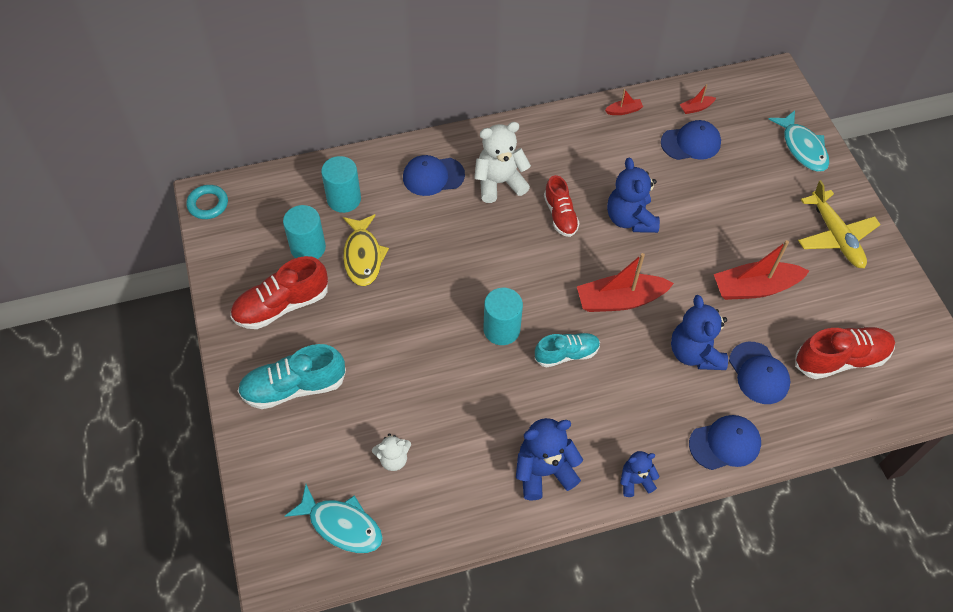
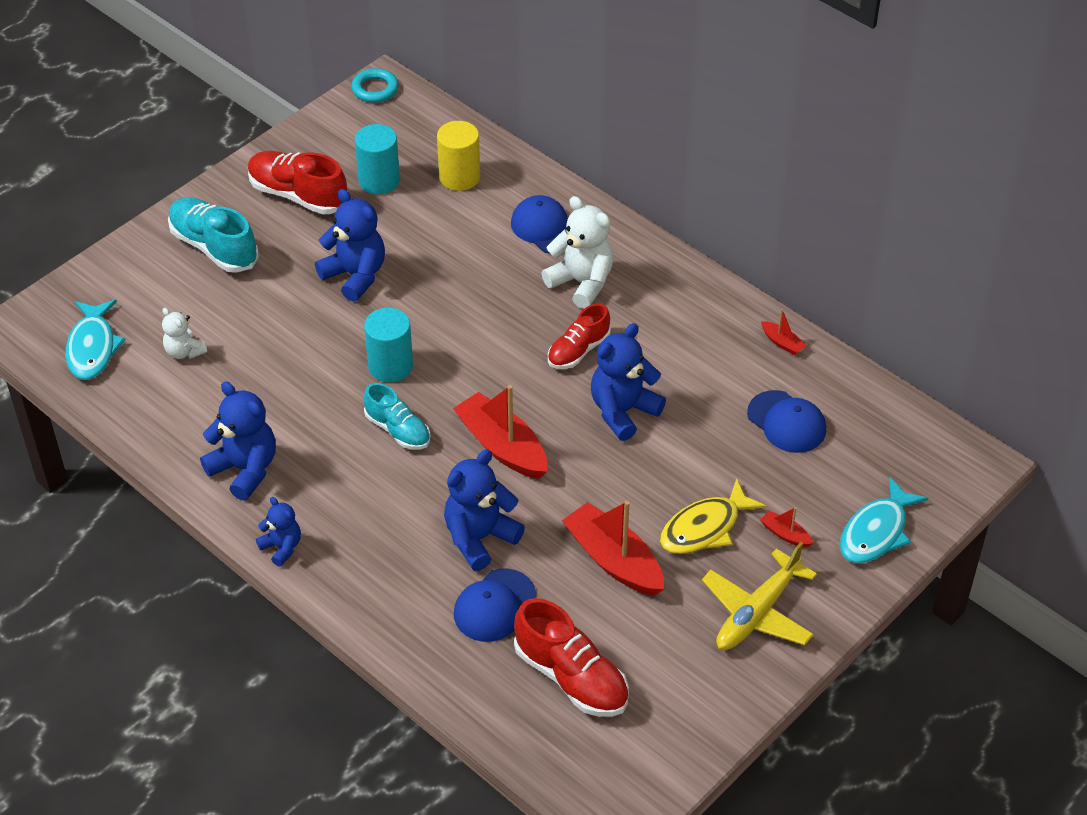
camera: 60 degrees right, 10 degrees down
(344, 199) = (459, 177): turquoise cylinder -> yellow cylinder
(363, 256) = (400, 223): yellow fish -> yellow fish (705, 528)
(395, 308) = (355, 275): none -> blue teddy bear
(696, 108) = (848, 406): red boat -> red boat (785, 534)
(725, 444) = (379, 607): blue cap -> none

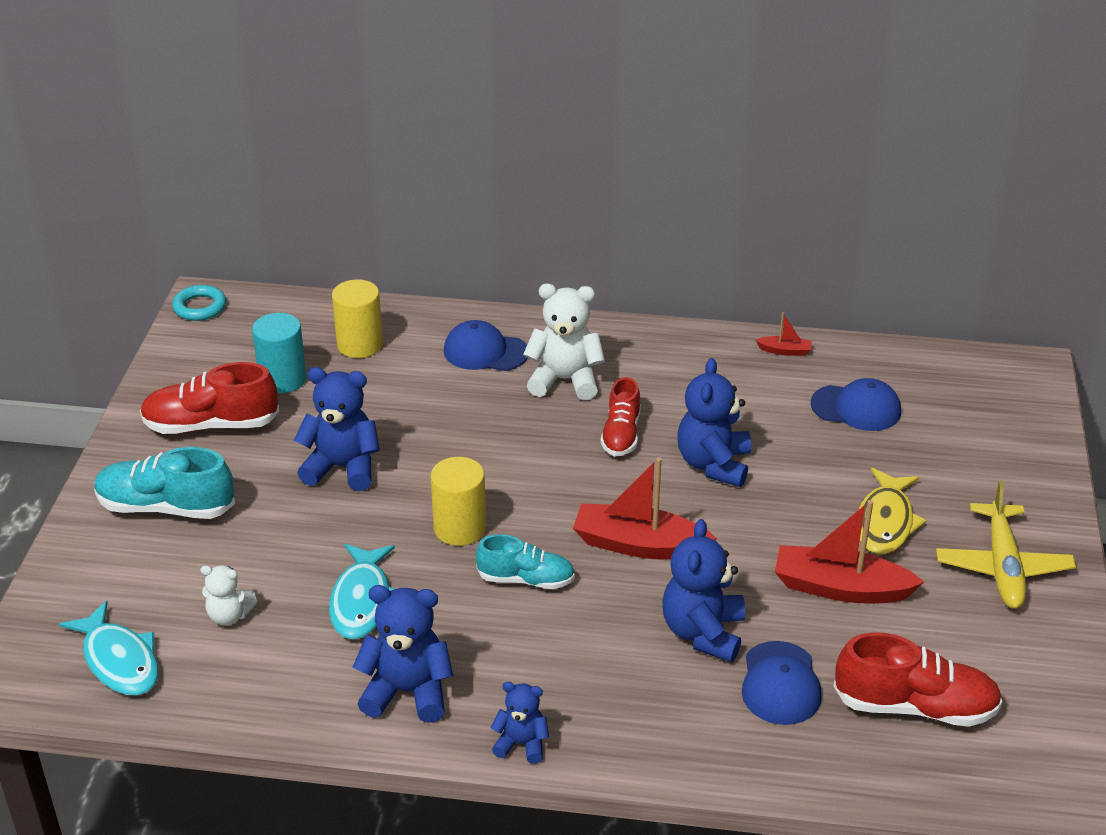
camera: 35 degrees left, 10 degrees down
(390, 366) = (460, 528): turquoise cylinder -> yellow cylinder
(785, 534) = (953, 493): red boat -> none
(876, 532) = (1019, 456): turquoise fish -> turquoise fish (362, 601)

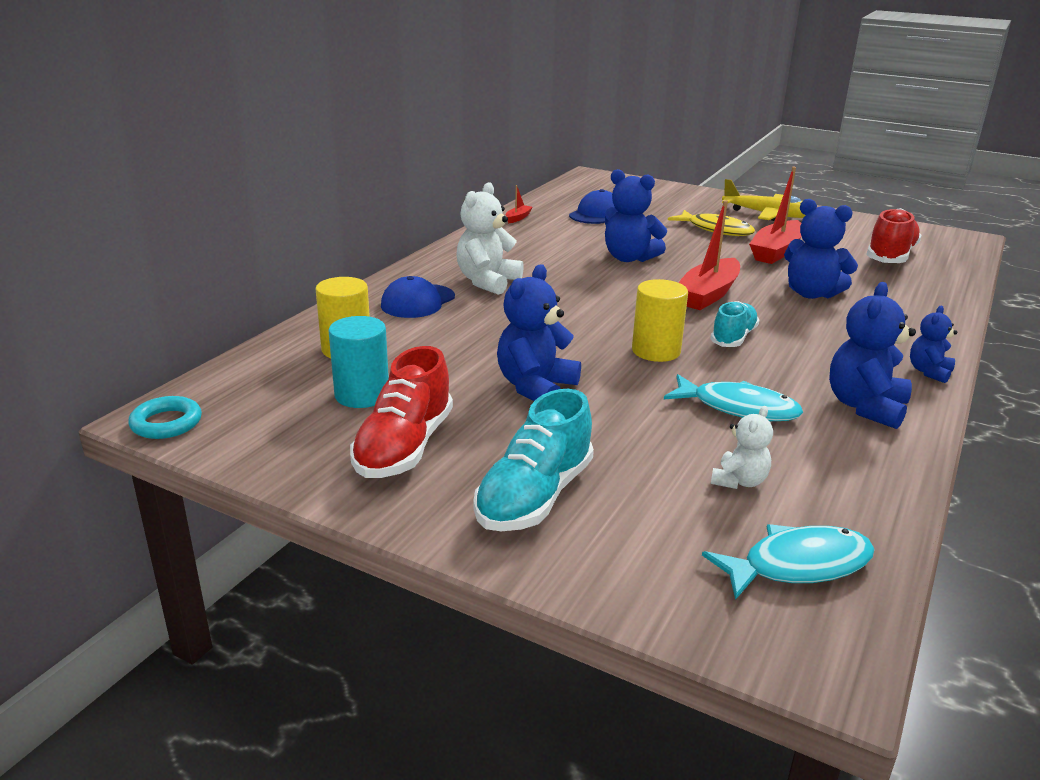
camera: 70 degrees left, 10 degrees down
(621, 435) = (573, 277): red shoe -> none
(780, 684) = (866, 283): blue cap -> none

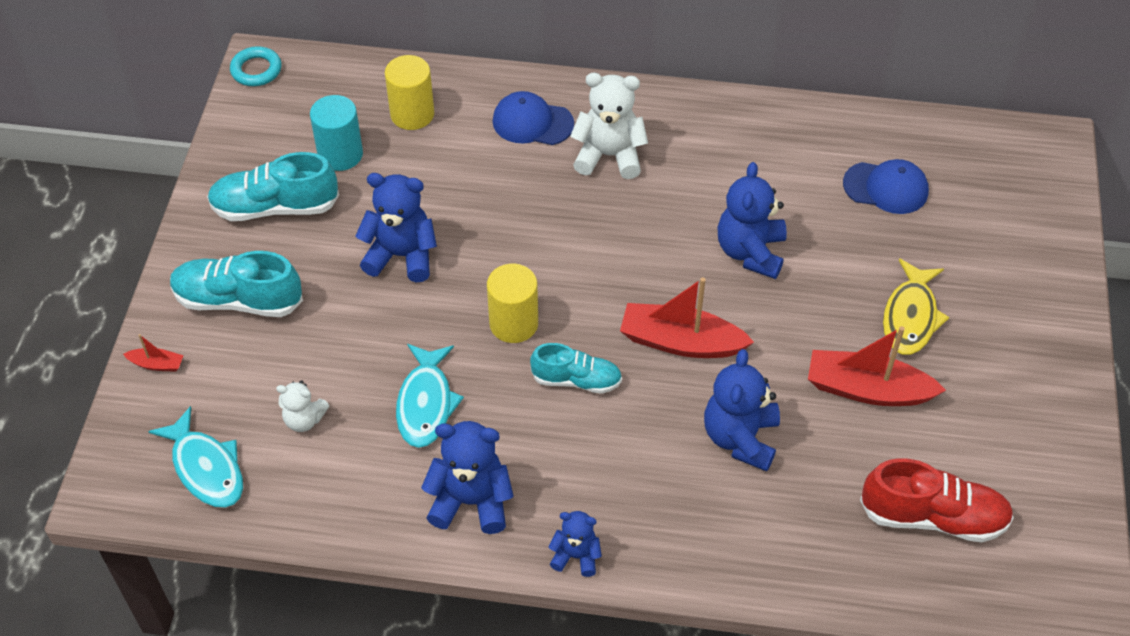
camera: 70 degrees right, 25 degrees up
(404, 447) = (275, 207): red shoe -> turquoise shoe
(518, 218) = (819, 121): red boat -> red boat (157, 364)
(768, 215) = (1018, 365): yellow plane -> none

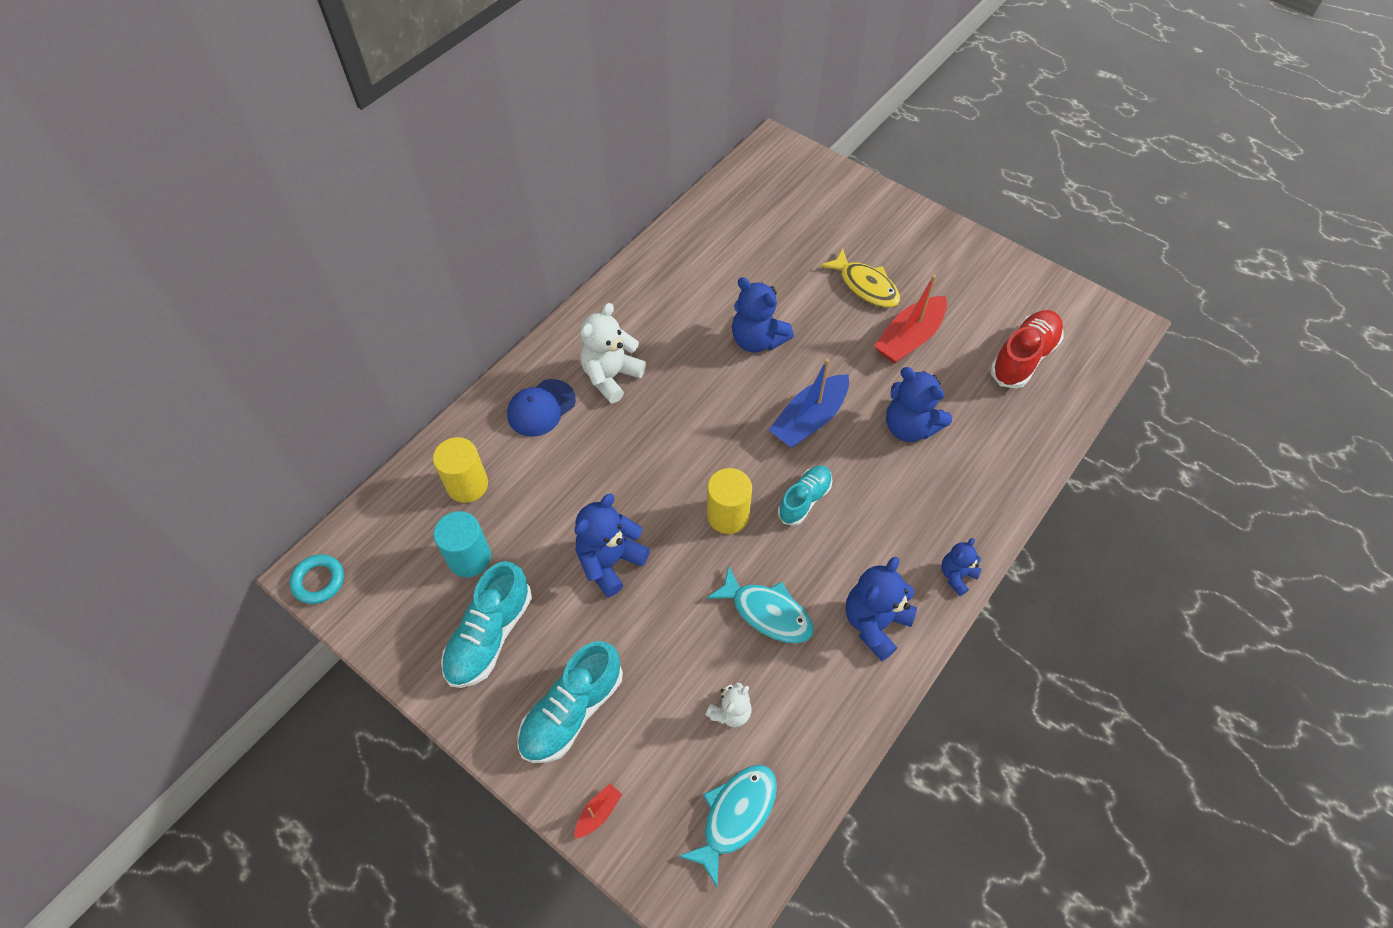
camera: 60 degrees left, 5 degrees up
(206, 468) = (735, 815): turquoise fish -> turquoise fish turned 45 degrees counterclockwise
(681, 342) = (809, 419): red boat -> blue boat
(886, 188) = (753, 241): blue cap -> none

